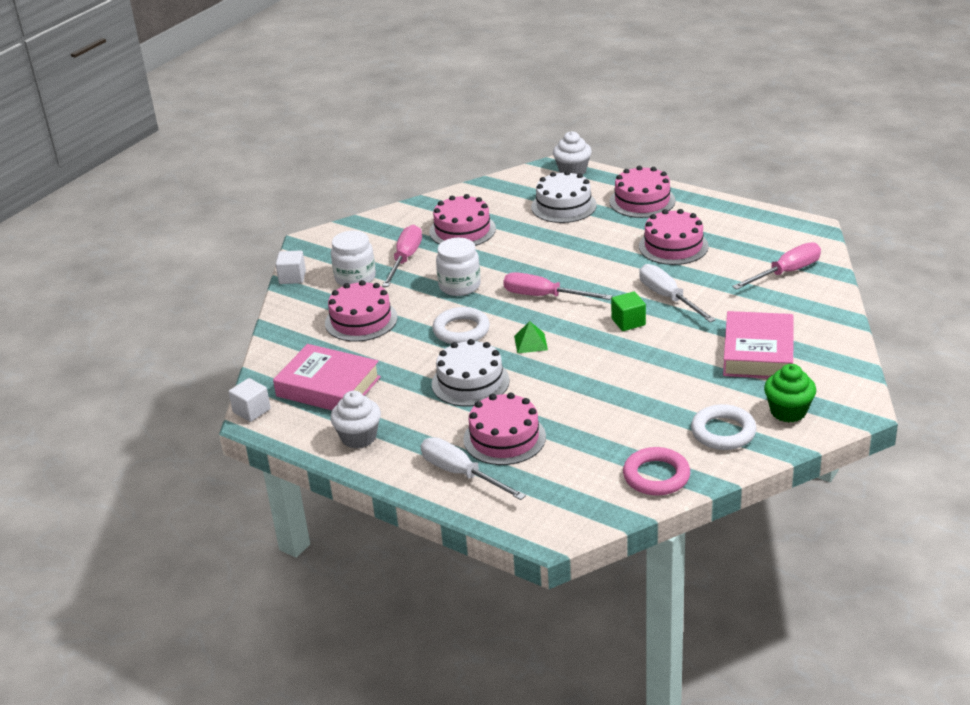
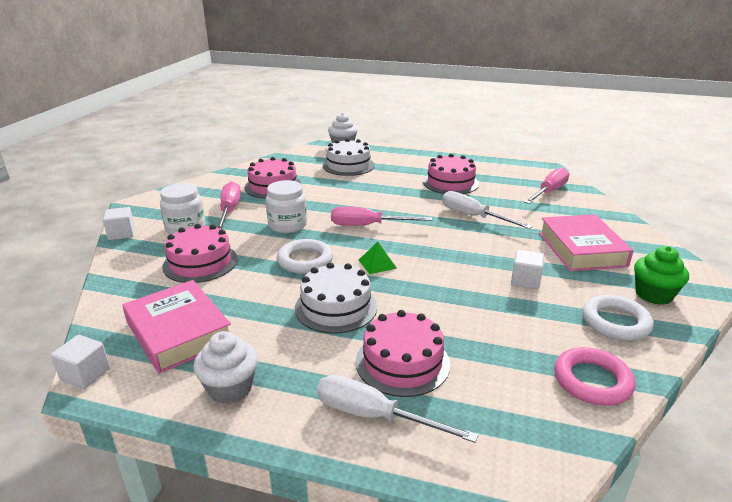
camera: 20 degrees left, 5 degrees down
(328, 387) = (179, 332): pink book -> pink book turned 45 degrees clockwise
(628, 322) = (454, 237): green cube -> none
(642, 201) = (406, 158): pink cake -> none
(668, 380) = (525, 280): none -> white cube

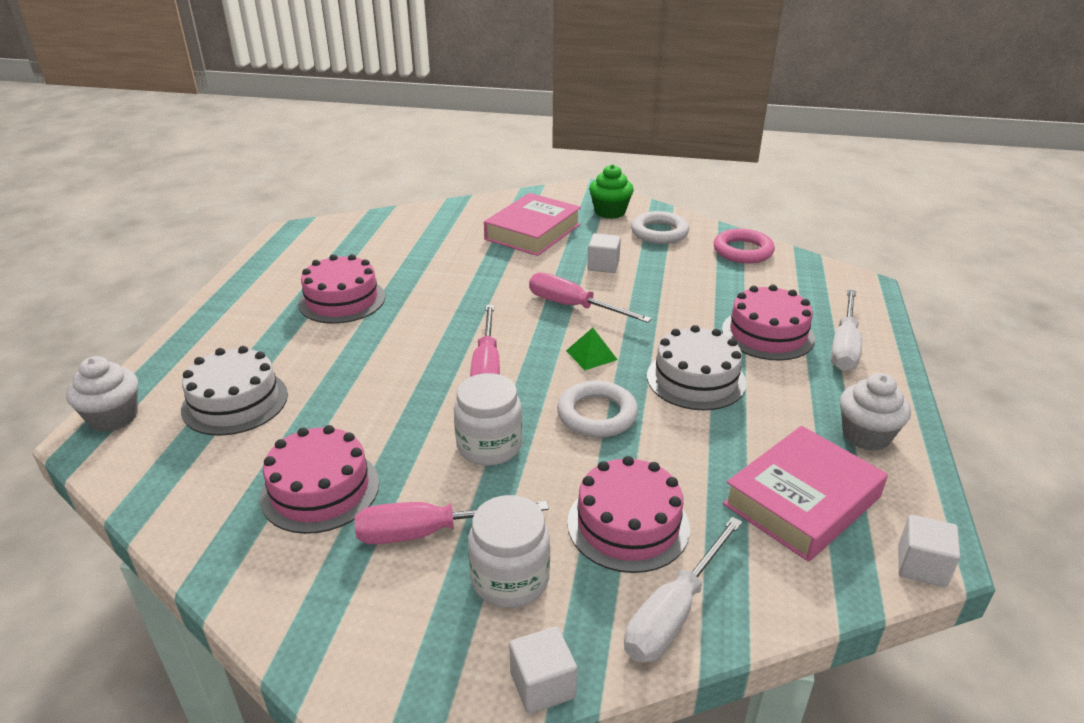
camera: 95 degrees left, 5 degrees up
(473, 216) = (456, 287): white screwdriver -> white screwdriver (674, 612)
(549, 192) = (385, 234): pink screwdriver -> pink screwdriver (573, 306)
(581, 249) = (533, 232): pink book -> pink book turned 45 degrees counterclockwise

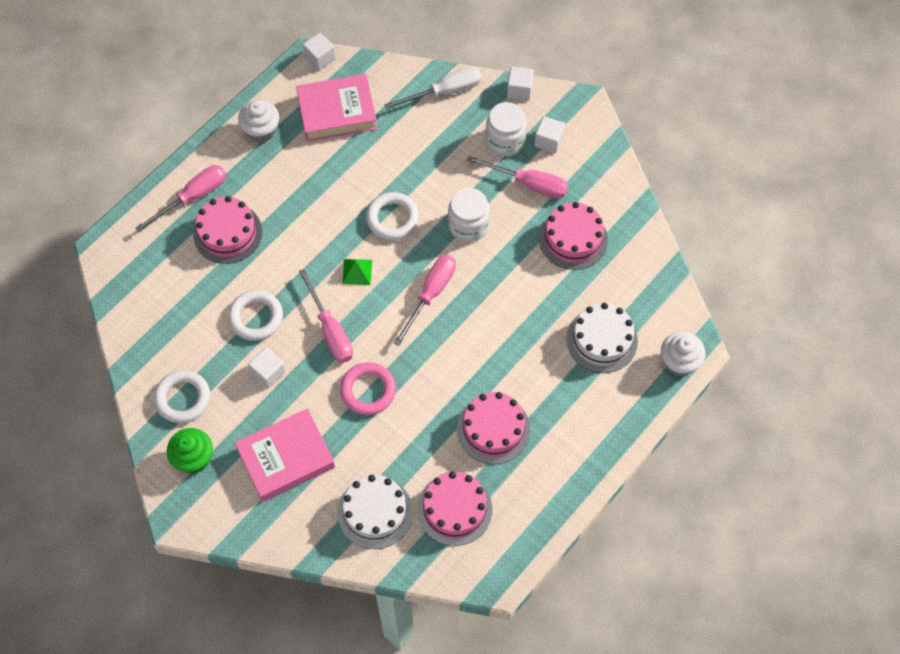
camera: 150 degrees left, 30 degrees up
(431, 614) = (548, 141): none -> white cube
(628, 524) = (431, 141): pink cake -> pink cake (454, 509)
(658, 291) = (256, 317): none -> white ring
(696, 379) = (311, 217): white cake -> white cake (375, 512)
(743, 251) = (144, 334): pink ring -> pink ring (368, 390)
(844, 346) = (193, 197): white screwdriver -> pink screwdriver

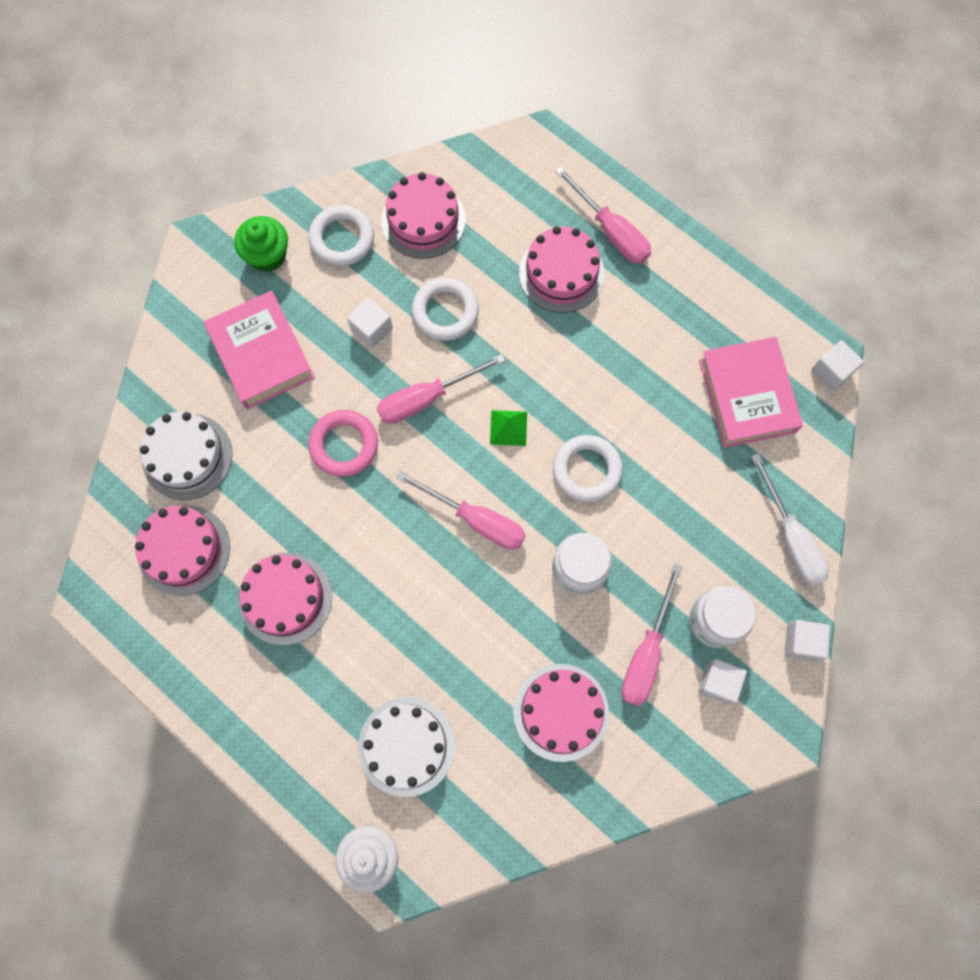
camera: 90 degrees right, 10 degrees up
(171, 335) = (423, 220): none -> pink cake
(261, 130) = (712, 304): white cupcake -> none

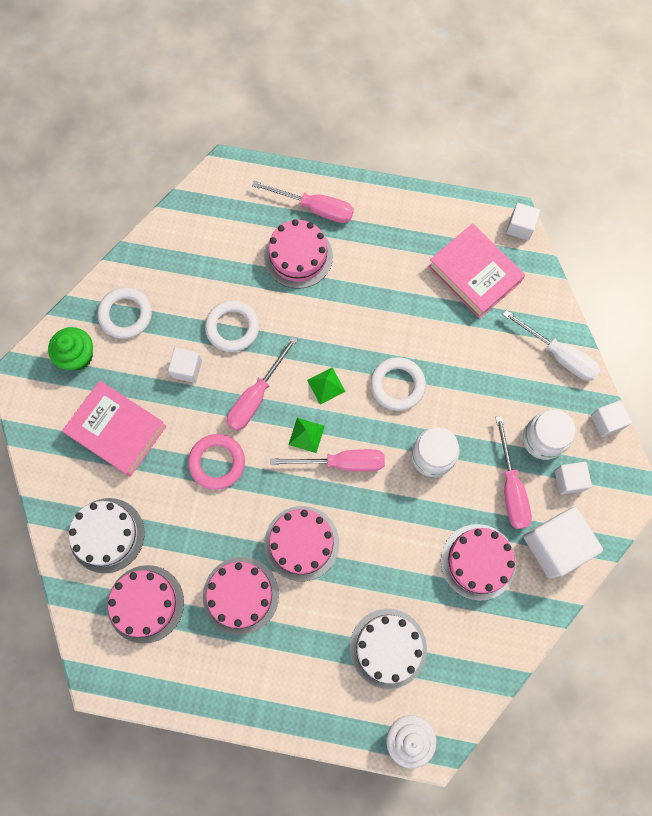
camera: 30 degrees left, 0 degrees up
(423, 220) = (177, 270): pink cake -> pink cake (301, 543)
(455, 469) = (306, 435): none -> green pyramid
(658, 745) = (555, 545): none -> white cube

